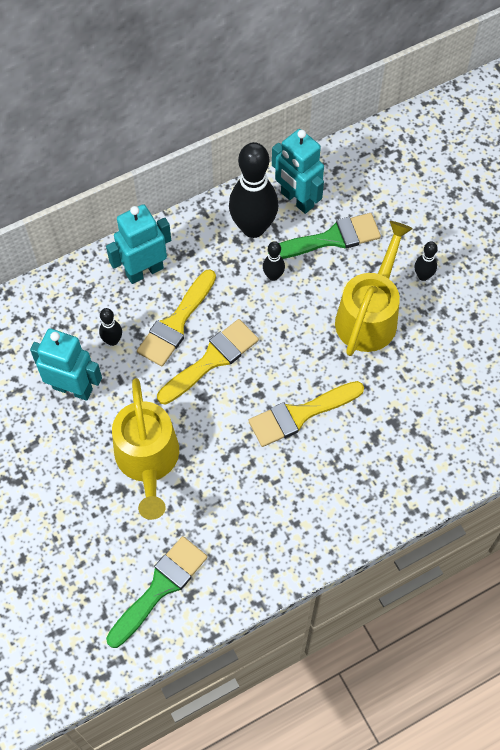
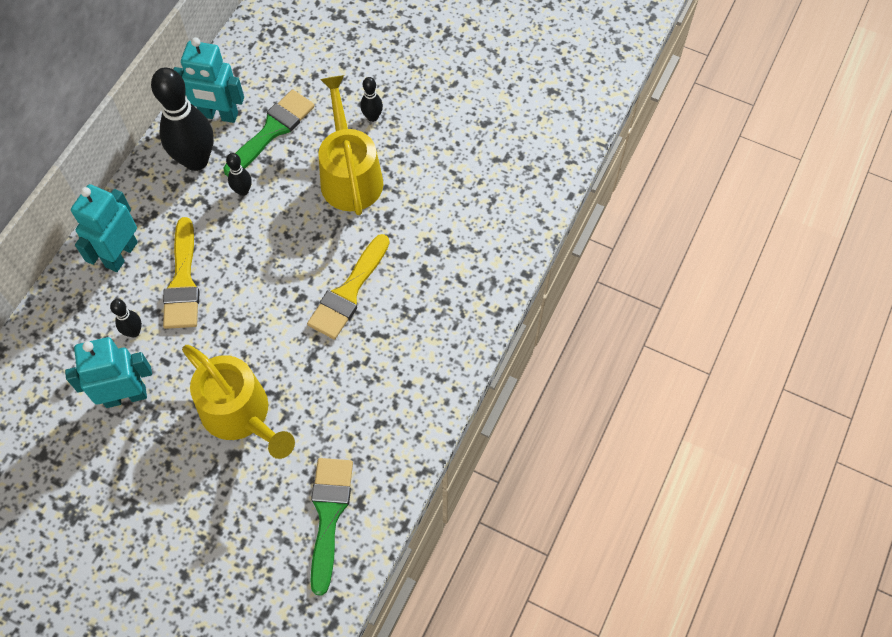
camera: 35 degrees left, 0 degrees up
(212, 360) = (238, 293): yellow brush -> none

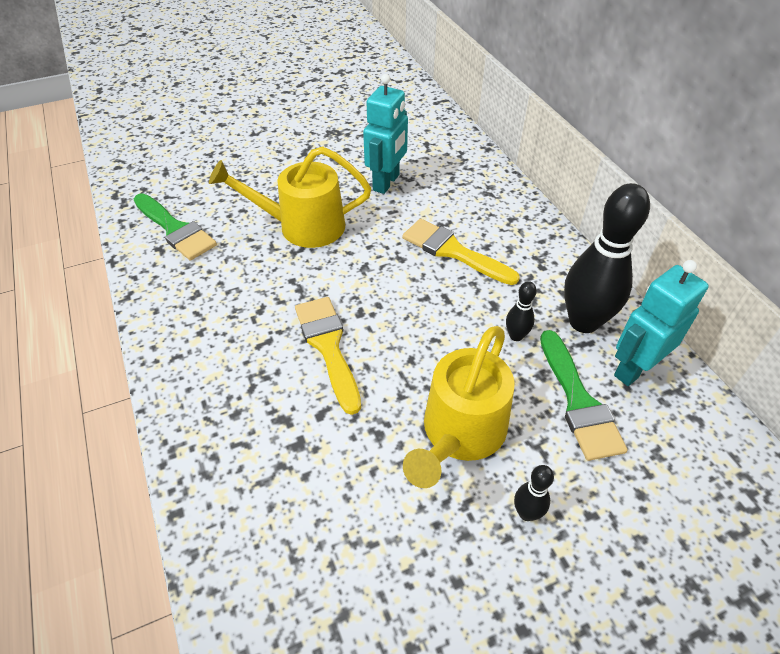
camera: 130 degrees right, 15 degrees down
(121, 254) = (516, 231): turquoise robot -> none
(134, 332) = (435, 207): black bowling pin -> none
(350, 175) = (460, 433): yellow watering can -> yellow watering can turned 90 degrees clockwise

